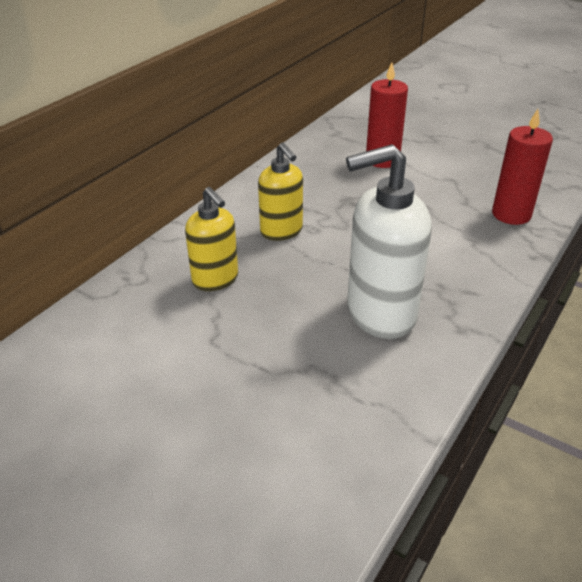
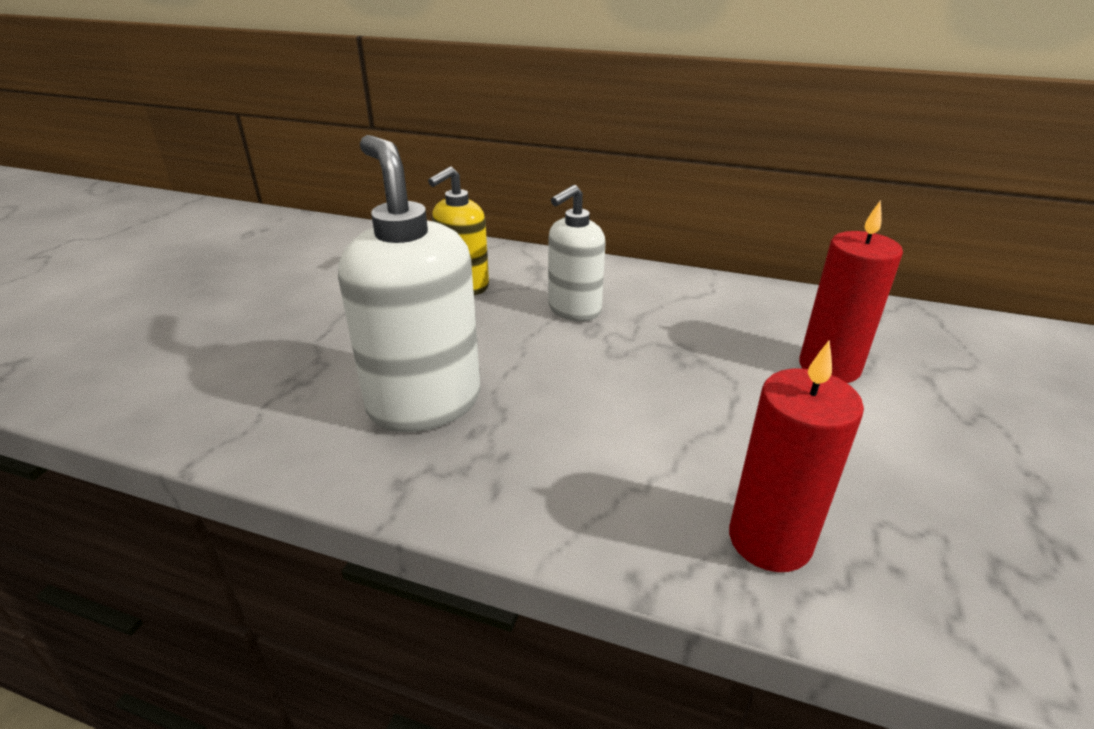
camera: 75 degrees right, 5 degrees down
(281, 231) = (574, 310): yellow soap dispenser -> white soap dispenser

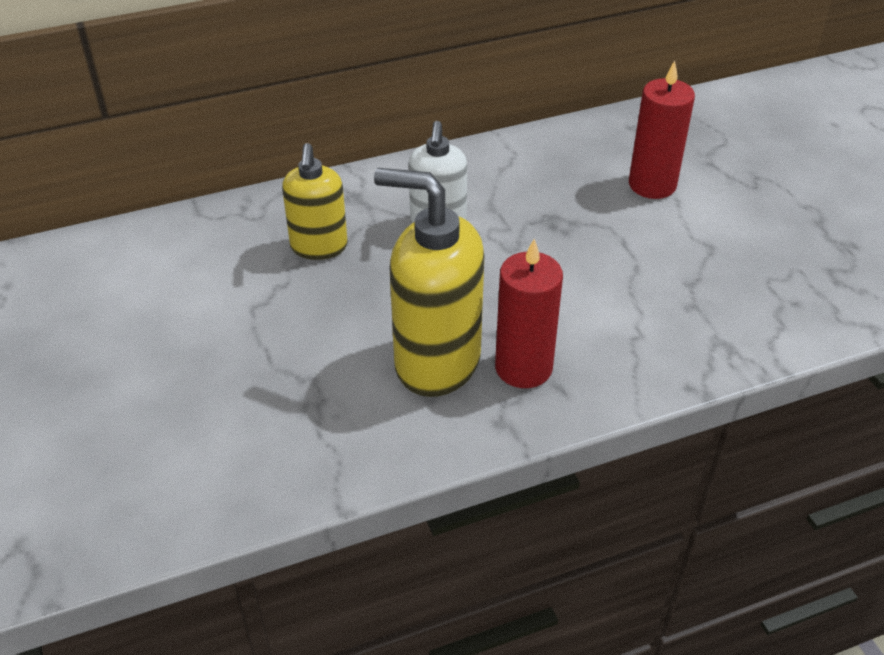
camera: 40 degrees left, 10 degrees up
(424, 403) = (436, 362): white soap dispenser -> yellow soap dispenser
(769, 540) = (730, 324): red candle -> red candle (523, 368)

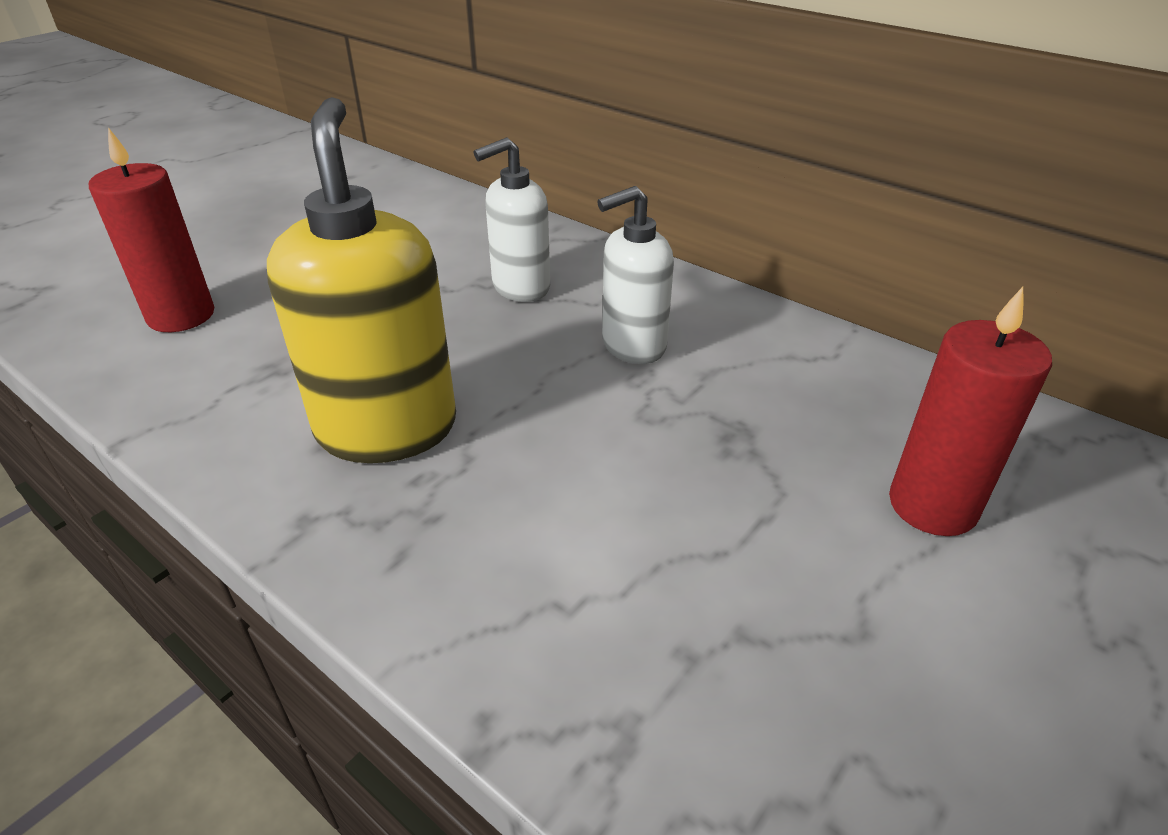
camera: 60 degrees right, 5 degrees down
(319, 247) = (520, 287): yellow soap dispenser -> white soap dispenser
(523, 368) = (419, 506): red candle -> red candle (181, 315)

